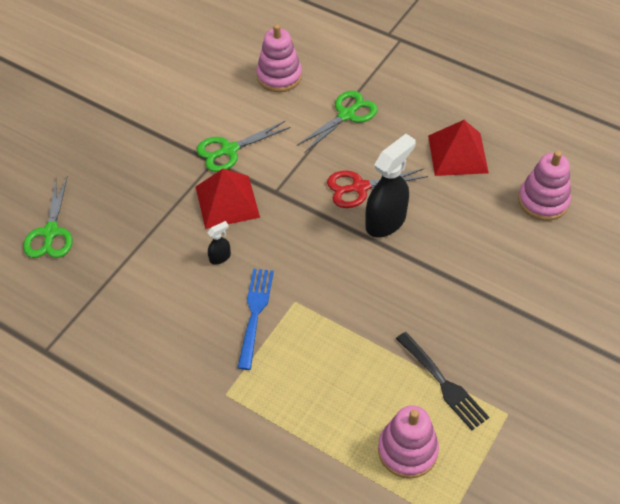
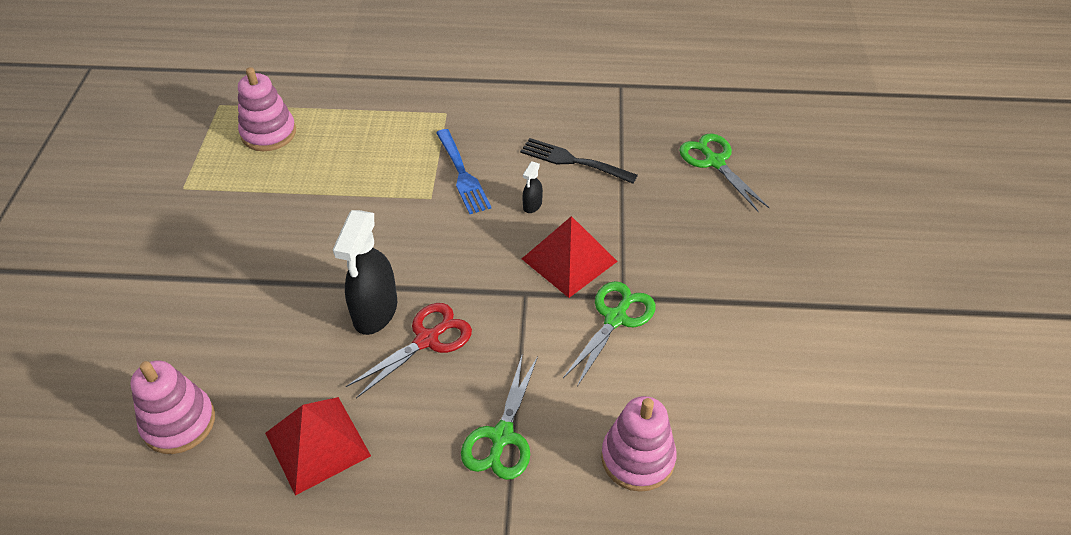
camera: 150 degrees right, 5 degrees down
(443, 383) = (252, 188): black fork -> black fork (573, 161)

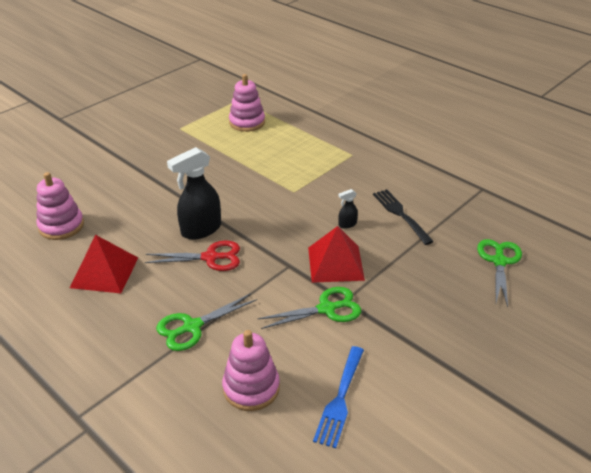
camera: 40 degrees right, 10 degrees down
(462, 174) = (325, 189): blue fork -> blue fork (340, 399)

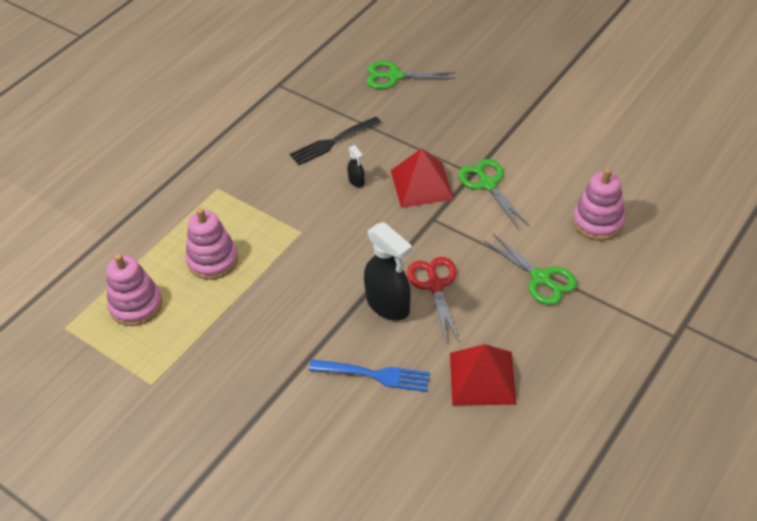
camera: 95 degrees left, 10 degrees up
(61, 226) = (407, 456): pink stacking toy -> pink stacking toy (213, 260)
(340, 399) = (589, 166): blue fork -> blue fork (375, 375)

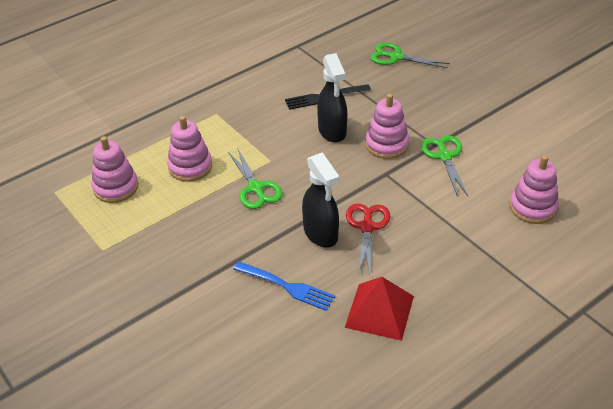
camera: 15 degrees right, 5 degrees down
(356, 181) = (332, 131): black spray bottle -> black spray bottle, size x2.20
(421, 184) = (386, 145): red pyramid -> pink stacking toy
(541, 278) = (463, 242): green scissors -> green scissors (255, 188)

